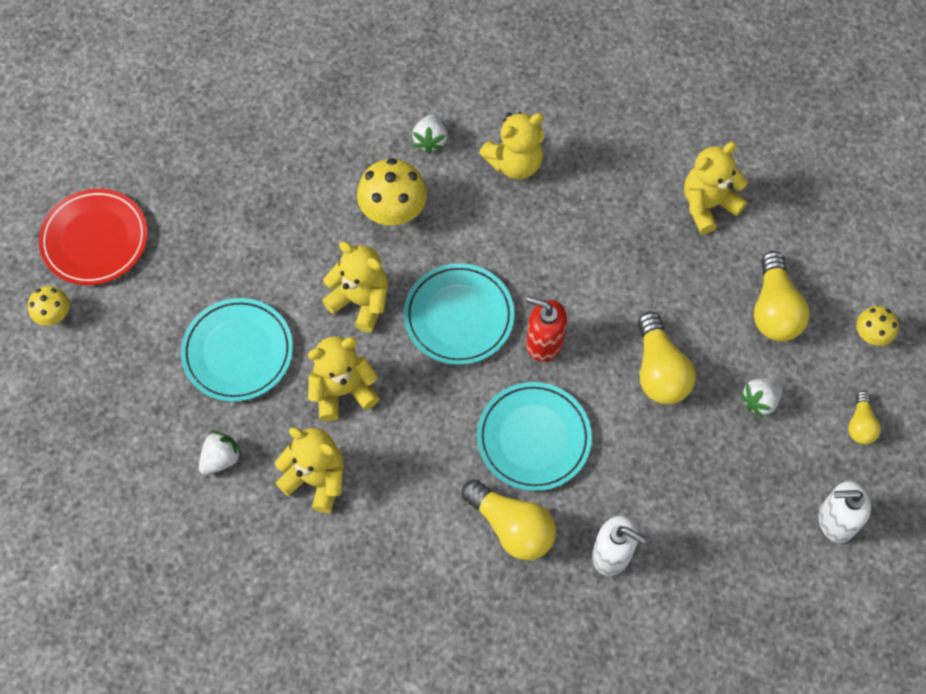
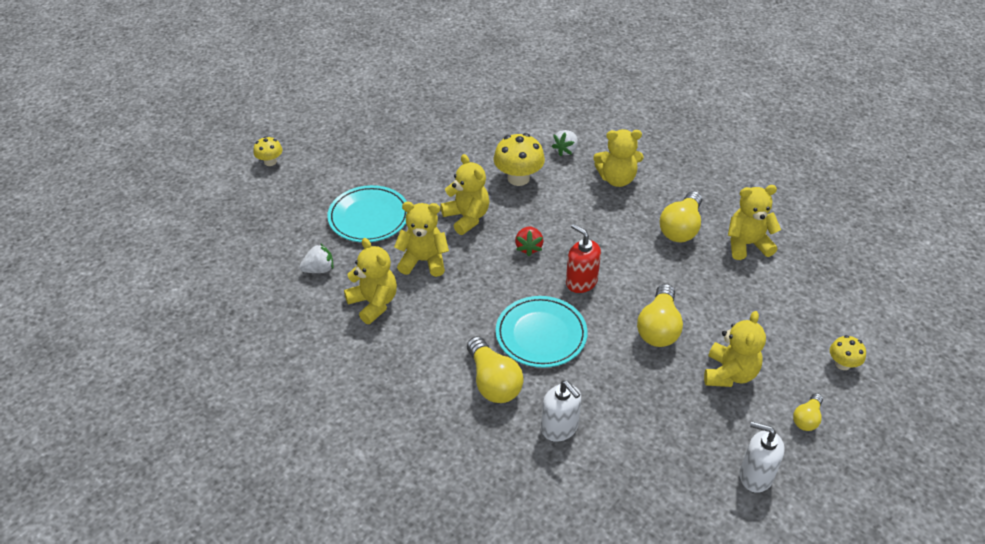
camera: 25 degrees right, 20 degrees down
(95, 240) = (321, 134): red plate -> none
(459, 316) = (528, 247): turquoise plate -> red strawberry
(760, 401) = (729, 374): white strawberry -> yellow teddy bear
(774, 309) = (769, 321): yellow light bulb -> yellow light bulb (681, 228)

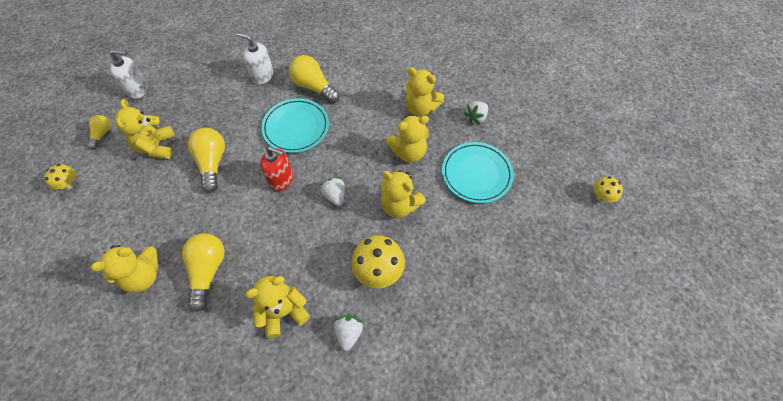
camera: 155 degrees right, 15 degrees up
(528, 247) = (335, 196): red strawberry -> white strawberry

